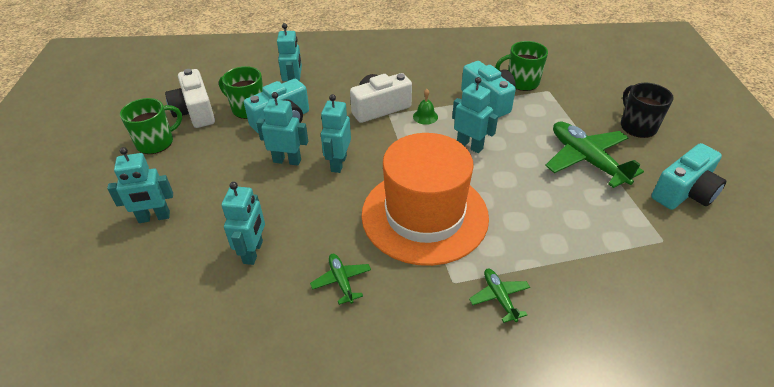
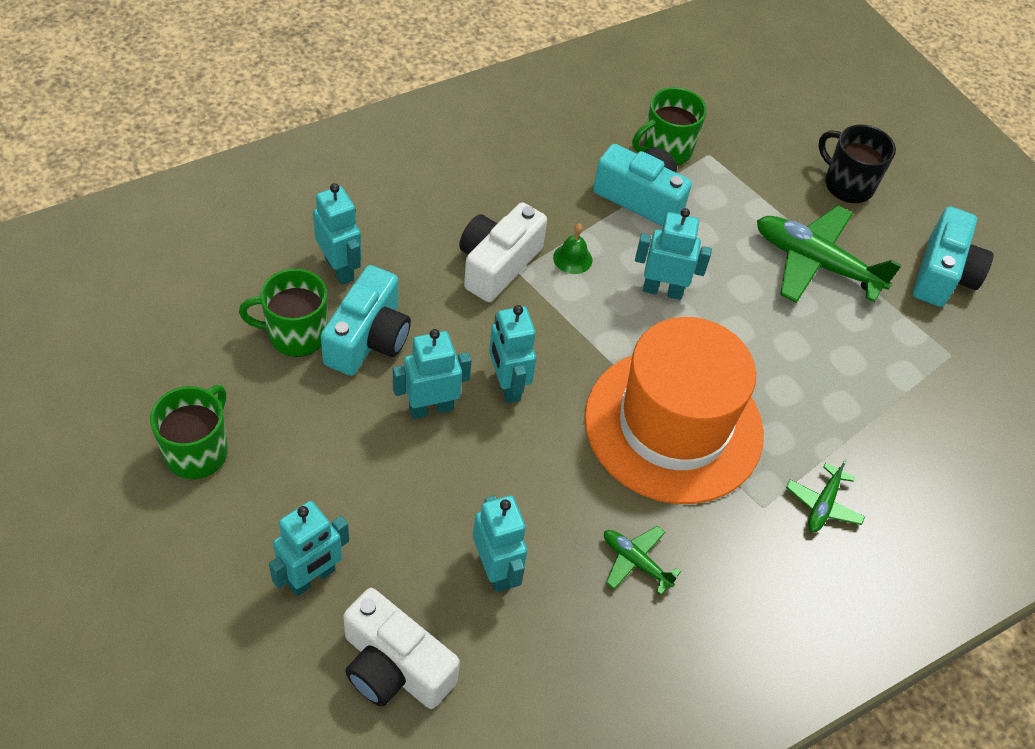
camera: 35 degrees left, 10 degrees up
(195, 112) = (211, 370): white camera -> white camera (394, 667)
(499, 297) = (823, 505): green plane -> green plane turned 105 degrees counterclockwise

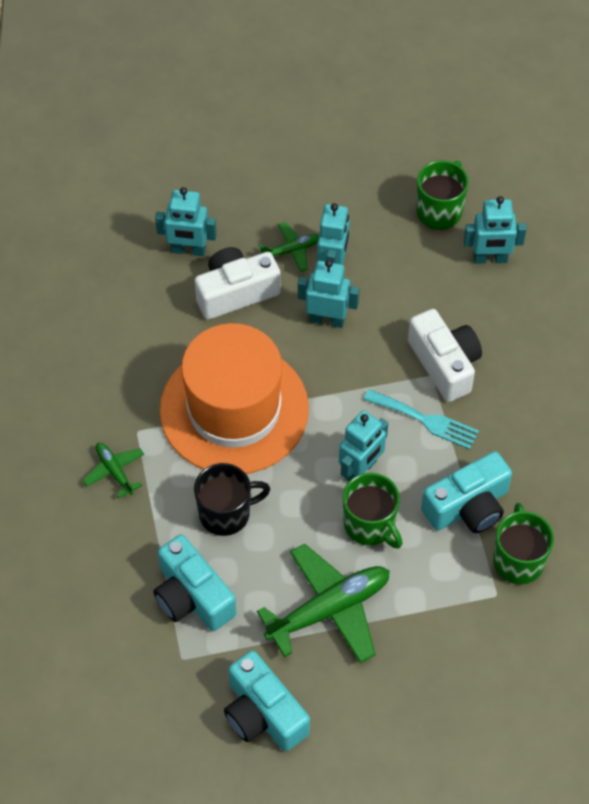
camera: 125 degrees right, 5 degrees up
(198, 451) = (368, 128): green mug -> green mug (370, 525)
(312, 578) = (242, 155): turquoise robot -> none
(368, 339) = (414, 252): turquoise camera -> turquoise camera (192, 596)
(394, 667) = (159, 174): white camera -> white camera (236, 292)
(572, 258) = (425, 420): green bell -> turquoise fork
(635, 562) = (145, 330): green plane -> green plane (291, 250)
(847, 184) = (405, 699): black mug -> black mug (226, 513)

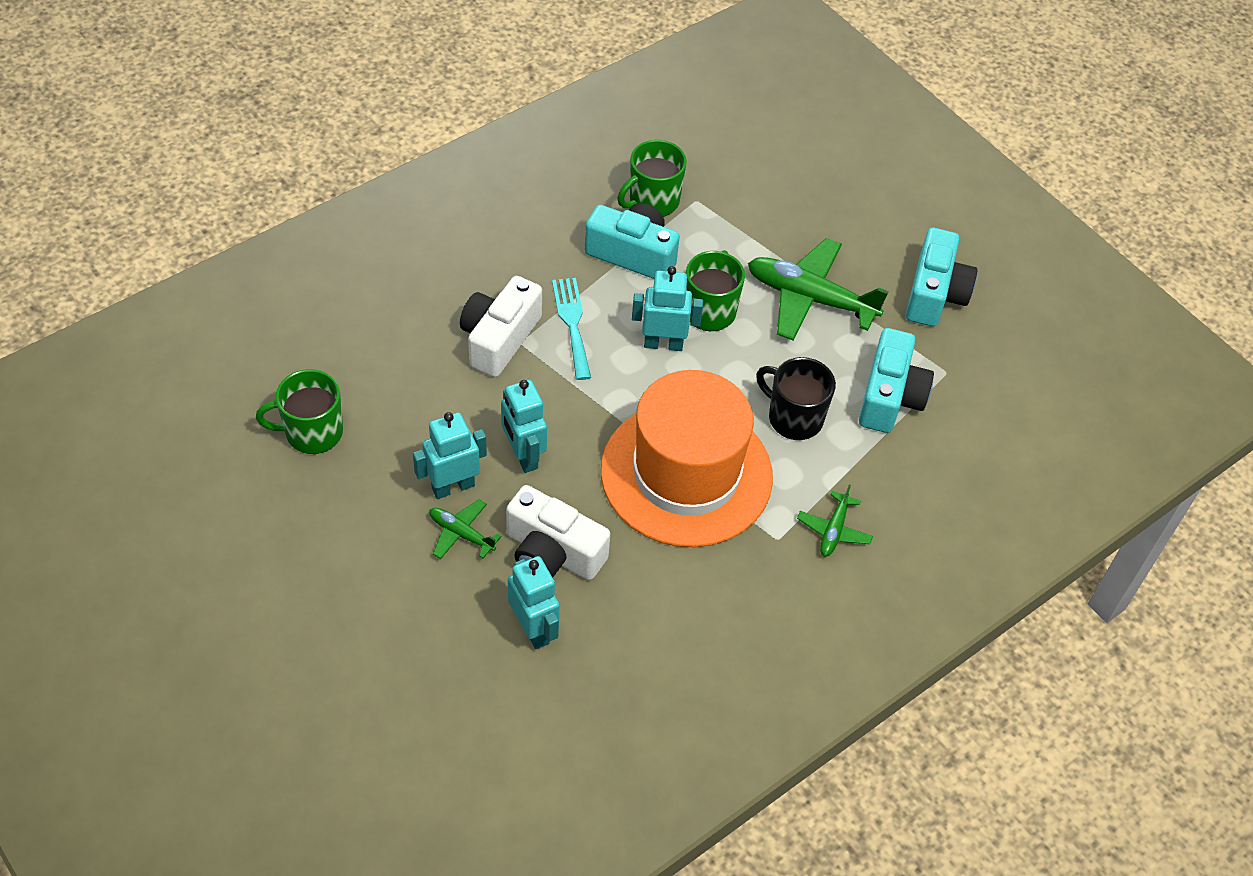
camera: 130 degrees left, 5 degrees down
(490, 259) = (345, 362): turquoise robot -> none

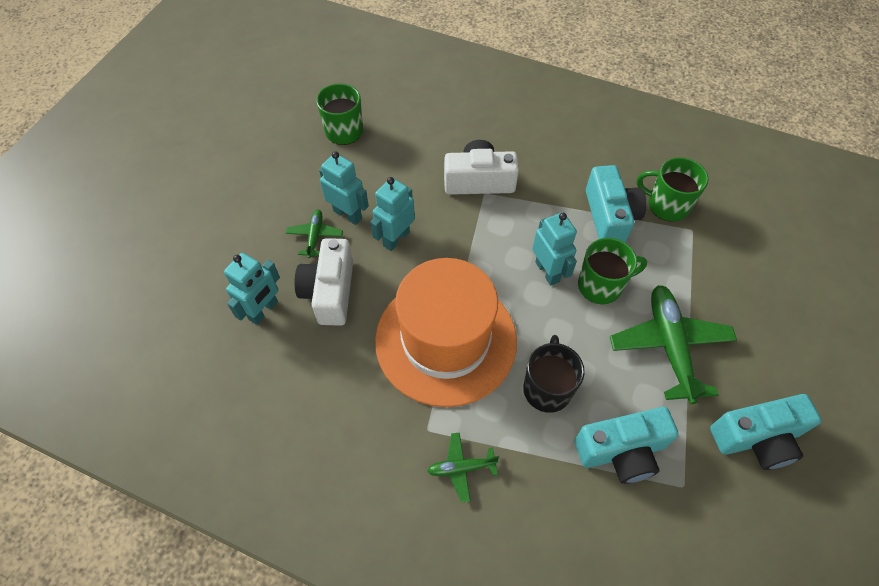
camera: 65 degrees right, 5 degrees up
(572, 323) = (522, 212): turquoise fork -> none

